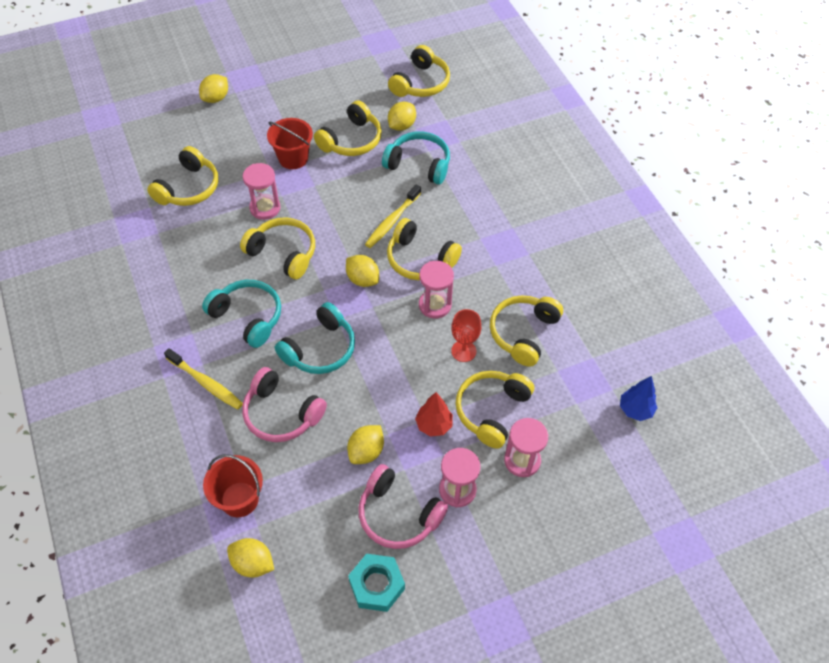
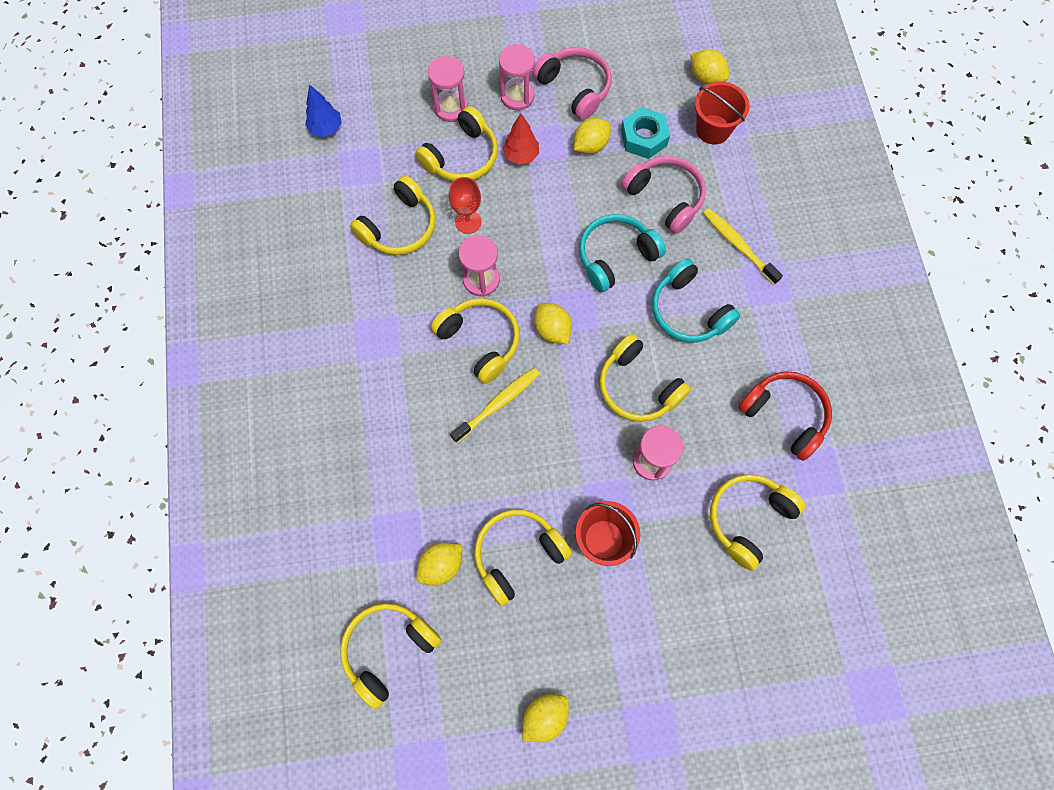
camera: 165 degrees left, 15 degrees up
(161, 257) = (785, 415): none -> red headphones
(216, 98) = (701, 693): yellow lemon -> yellow lemon (545, 716)
(377, 585) = (605, 41): turquoise nut -> turquoise nut (643, 137)
(419, 164) = (438, 488): turquoise headphones -> none

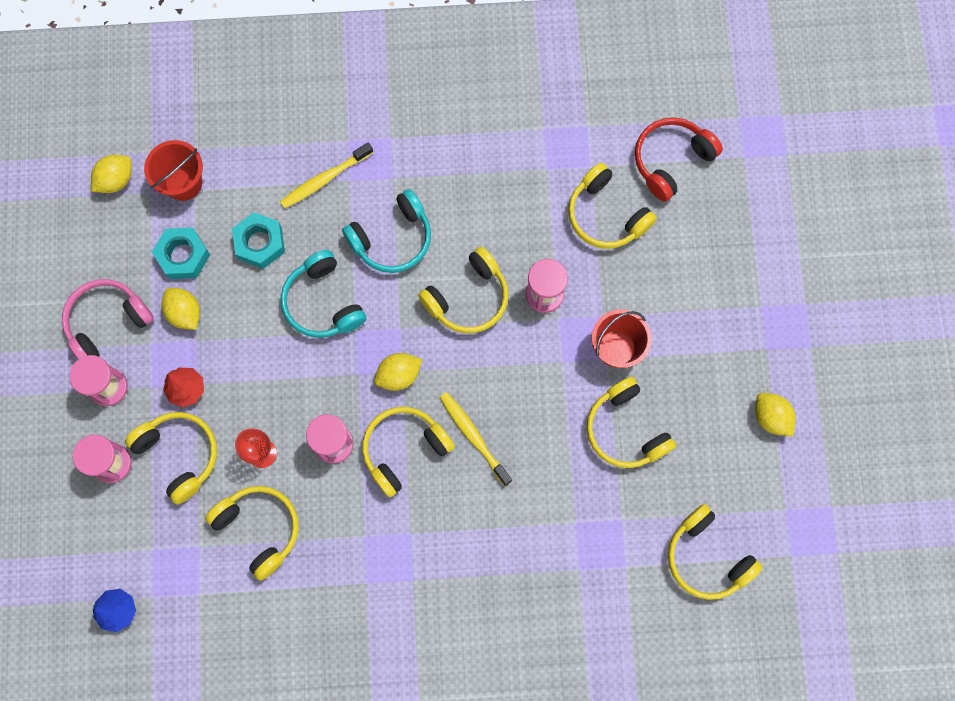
camera: 85 degrees left, 5 degrees up
(441, 565) = (631, 503): yellow lemon -> none
(665, 197) = (260, 243): pink headphones -> turquoise nut
(785, 415) = (509, 166): red headphones -> red headphones (671, 160)

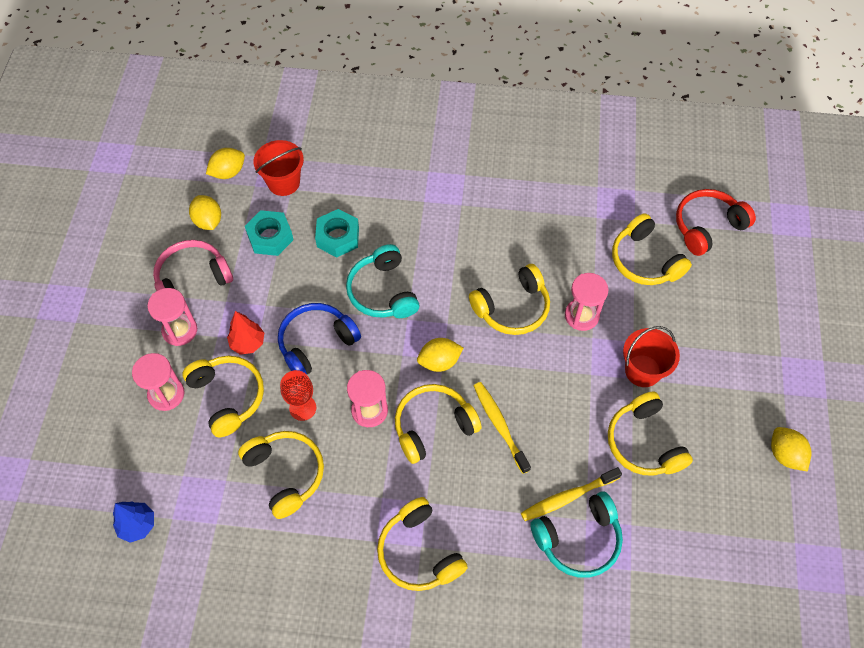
camera: 10 degrees right, 15 degrees down
(185, 313) = (261, 281): yellow lemon -> yellow lemon (208, 221)
(261, 376) = (316, 343): none -> blue headphones
(325, 179) = (403, 197): yellow toothbrush -> yellow toothbrush (568, 497)
(392, 239) = (453, 251): turquoise headphones -> turquoise headphones (578, 539)
(706, 557) = (712, 575): yellow headphones -> yellow headphones (419, 552)

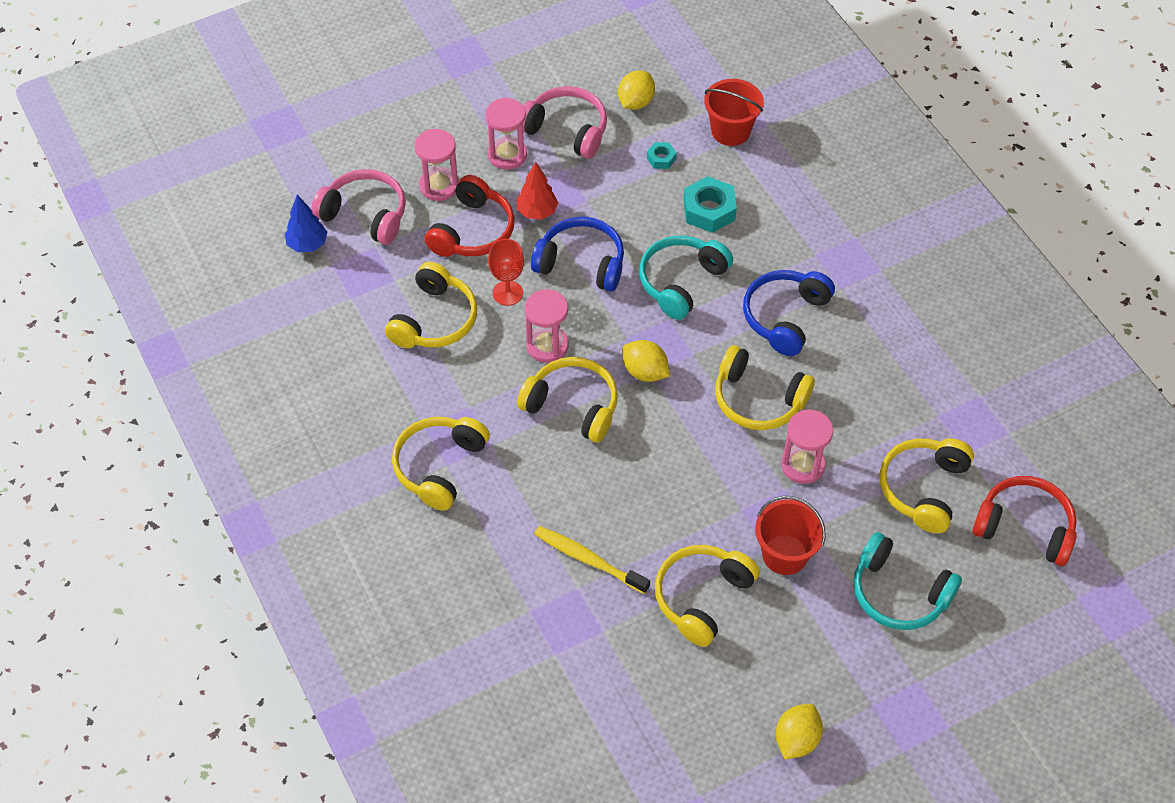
camera: 55 degrees right, 5 degrees down
(146, 464) = (365, 214): none -> pink headphones
(228, 172) = (702, 83): yellow lemon -> none
(228, 397) = (473, 231): yellow headphones -> red headphones
(270, 237) = (661, 158): turquoise nut -> turquoise nut, size x0.53
(459, 250) = (785, 317): none -> blue headphones
(499, 425) = (618, 460): yellow toothbrush -> none
(578, 539) = (551, 592): turquoise headphones -> turquoise headphones (898, 593)

